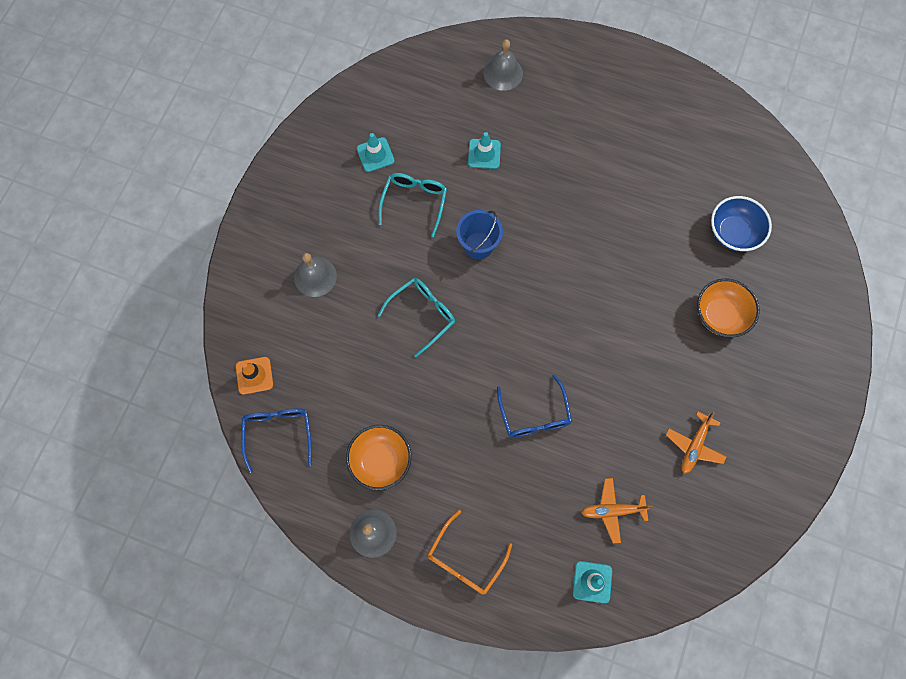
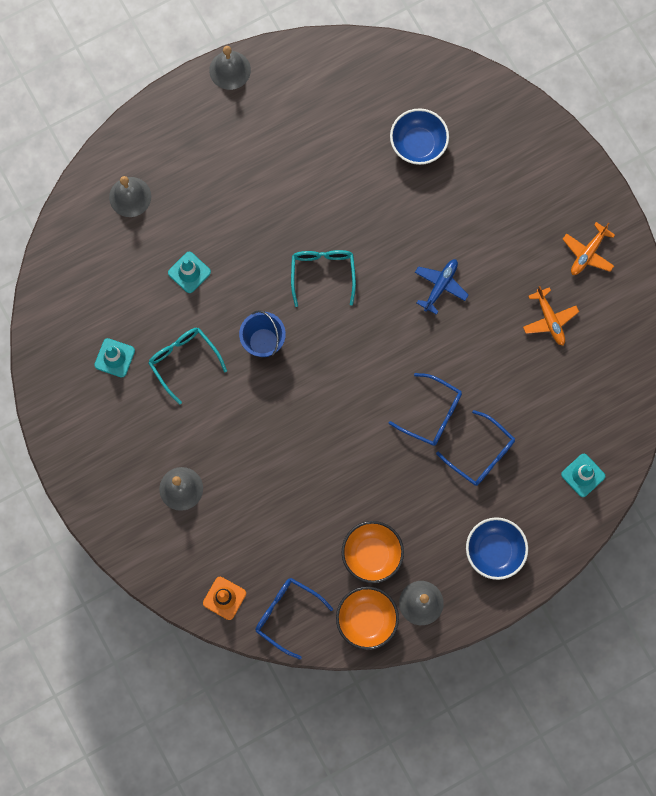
camera: 50 degrees left, 5 degrees up
(422, 315) = (284, 431): turquoise glasses -> turquoise glasses (323, 274)
(465, 559) = (494, 551): orange glasses -> blue bowl
(536, 480) = (481, 454): none -> blue glasses
(612, 511) = (546, 418): orange plane -> orange plane (588, 253)
(641, 338) = (440, 286): none -> blue plane
(658, 64) = (230, 70): none -> grey bell
(720, 315) = (472, 213): orange bowl -> orange bowl (366, 619)

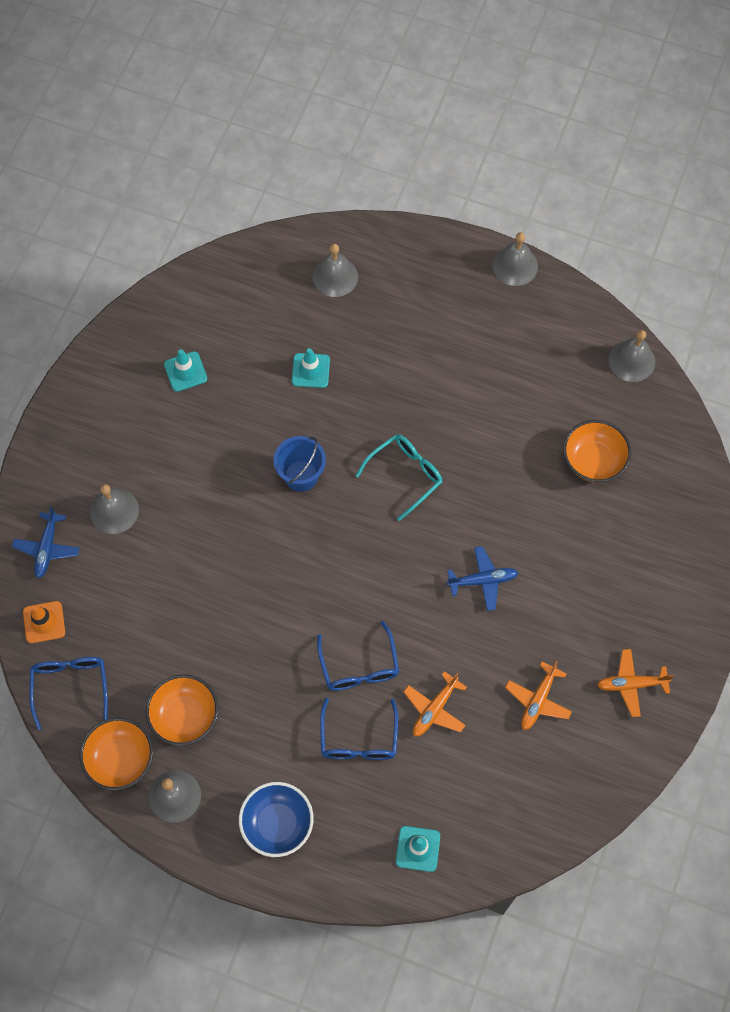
camera: 50 degrees right, 10 degrees down
(170, 555) = (47, 548): none -> blue plane
(184, 361) = (229, 426): turquoise glasses -> none
(368, 56) = (631, 360): none -> grey bell
(418, 144) = (593, 461): blue bowl -> orange bowl
(501, 390) = (434, 709): none -> orange plane

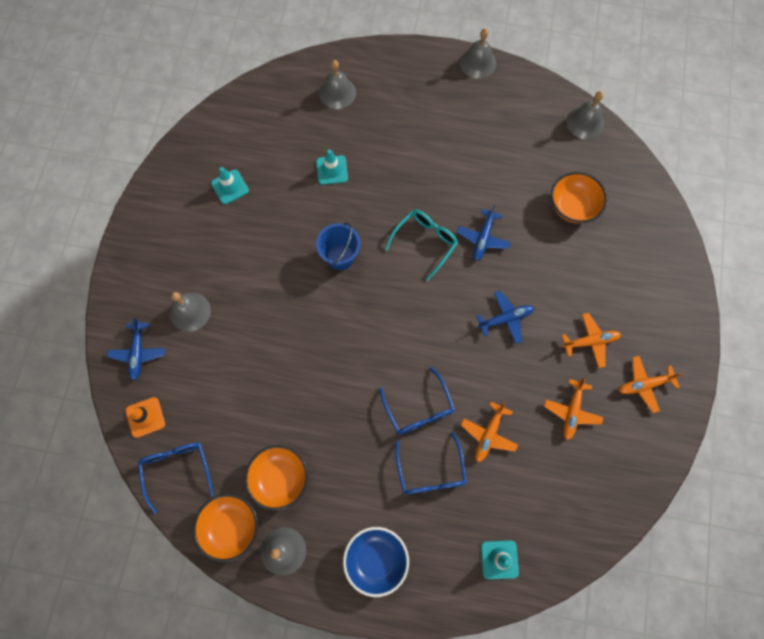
camera: 10 degrees left, 5 degrees up
(476, 482) = (483, 239): none -> blue plane
(578, 624) = (590, 341): none -> orange plane

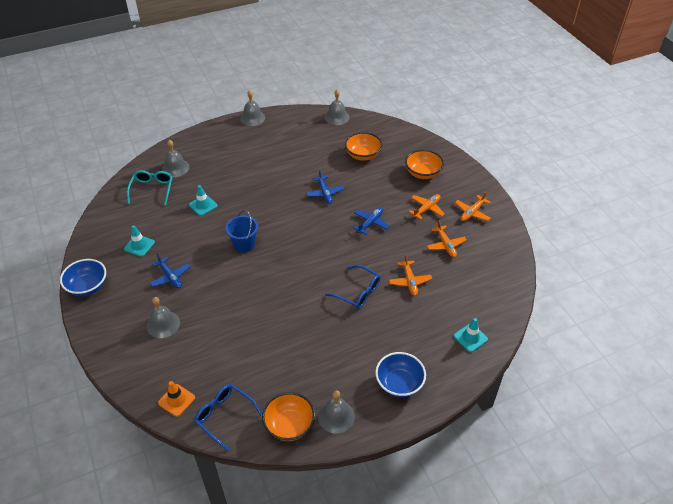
camera: 35 degrees left, 25 degrees down
(138, 353) = (142, 367): blue plane -> blue plane (170, 277)
(147, 211) = (87, 286): none -> blue bowl
(280, 478) = (300, 378): orange bowl -> orange bowl (423, 173)
(424, 243) = (292, 212): turquoise glasses -> turquoise glasses (152, 190)
(430, 471) = (392, 318): blue glasses -> none

